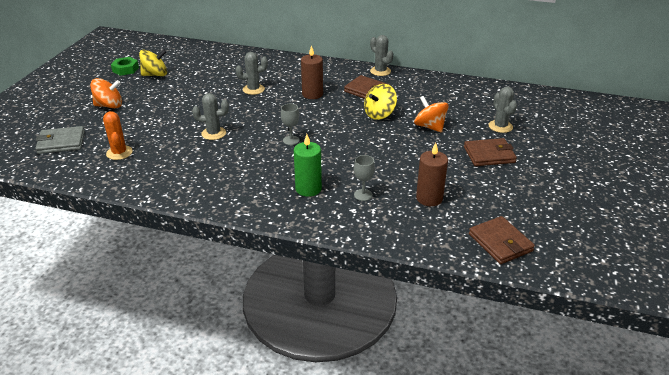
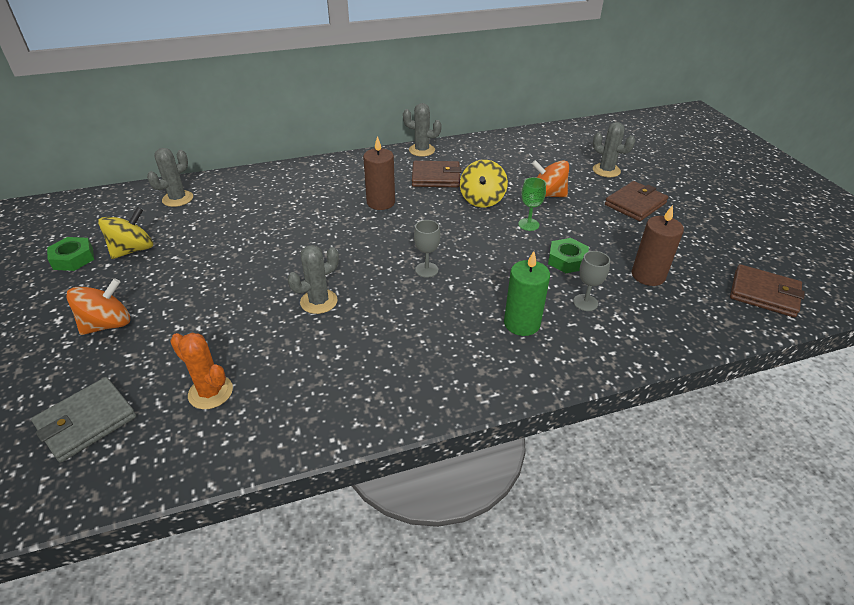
camera: 35 degrees left, 5 degrees up
(253, 89) = (301, 222): grey cactus -> grey cactus (178, 199)
(386, 168) = (567, 260): none -> green nut
(390, 139) = (528, 224): none -> green goblet

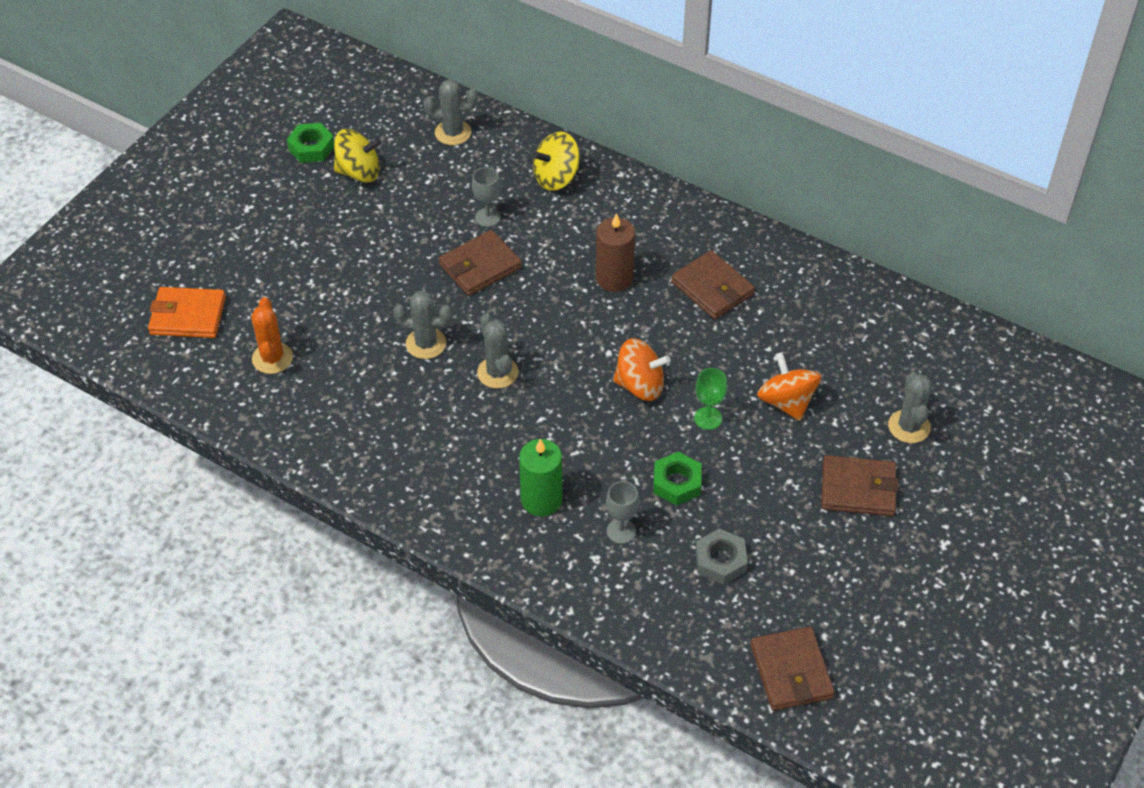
camera: 50 degrees right, 10 degrees up
(87, 421) = (188, 316): grey wallet -> orange wallet
(108, 324) = (271, 240): orange spinning top -> orange spinning top (640, 385)
(293, 244) = (480, 266): none -> brown wallet
(422, 150) = (755, 239): grey cactus -> grey cactus (497, 373)
(426, 270) = (545, 386): grey goblet -> grey goblet (487, 217)
(482, 199) = (712, 353): yellow spinning top -> yellow spinning top (556, 178)
(648, 275) = (720, 561): brown candle -> grey nut

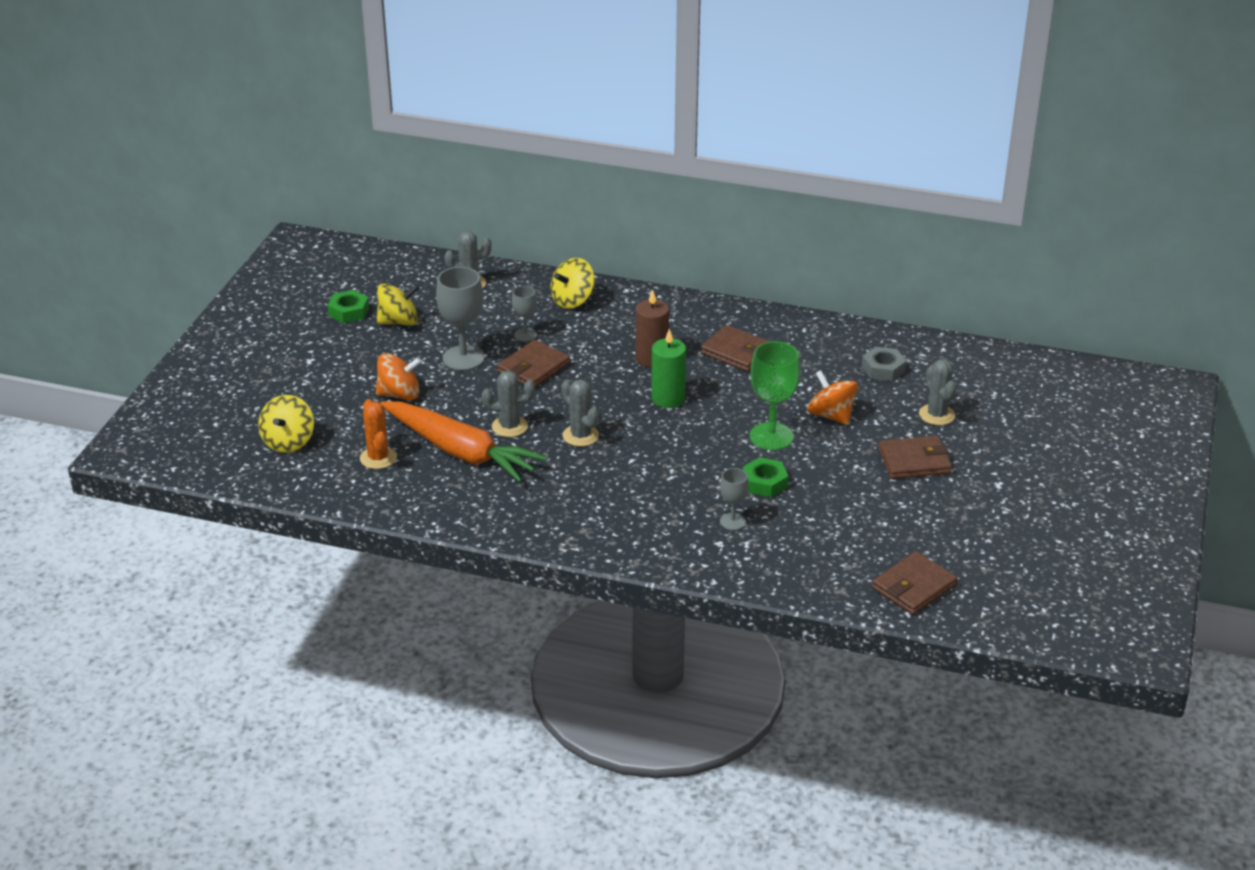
camera: 15 degrees left, 15 degrees down
(188, 316) = (288, 442): orange wallet -> yellow spinning top
(361, 368) = (460, 452): none -> orange carrot
(410, 237) = (463, 358): none -> grey goblet
(541, 500) = (656, 513): green candle -> green candle (668, 398)
(640, 385) = (705, 424): orange spinning top -> orange spinning top (399, 394)
(708, 418) = (771, 436): green goblet -> green goblet, size x1.81
(720, 561) = (824, 526): grey nut -> grey nut (883, 369)
(791, 671) = (914, 587): brown wallet -> brown wallet turned 75 degrees clockwise

